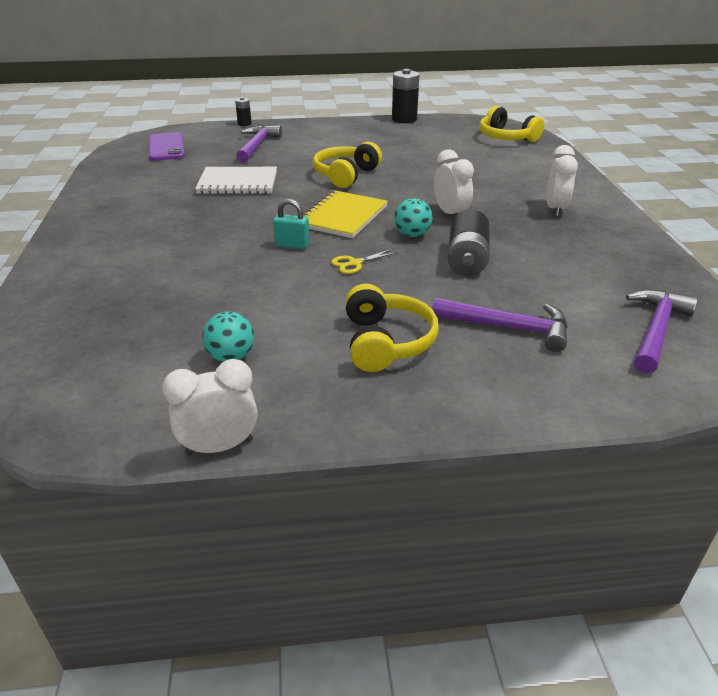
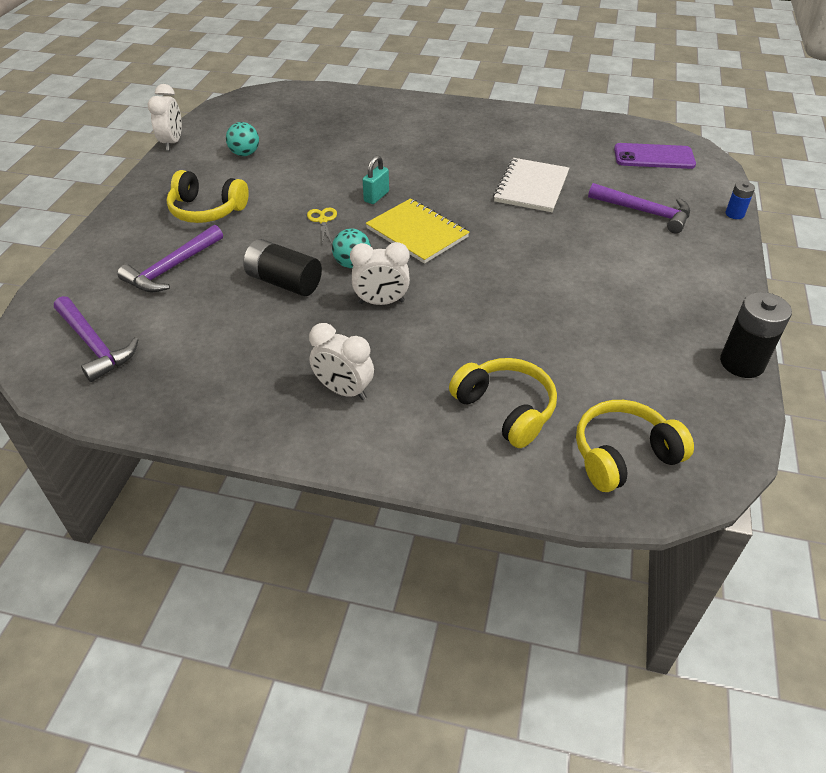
camera: 110 degrees right, 10 degrees up
(244, 124) = (734, 214): black battery -> blue battery
(346, 175) = (524, 257): yellow headphones -> yellow headphones (505, 409)

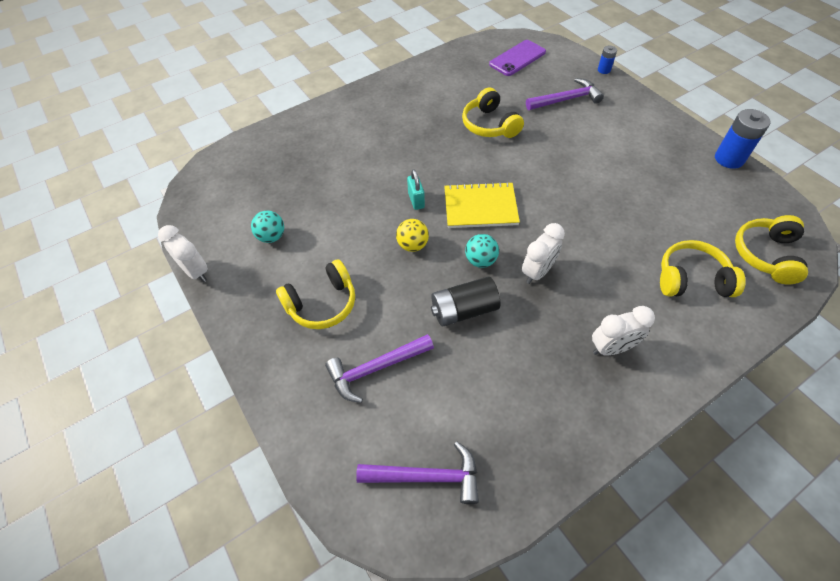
camera: 45 degrees left, 10 degrees up
(172, 268) = (376, 368): purple hammer -> purple hammer turned 75 degrees clockwise
(323, 220) = (413, 245): yellow scissors -> yellow ball
(531, 187) = (490, 125): white notebook -> yellow headphones
(742, 363) = (729, 159): black battery -> blue battery

